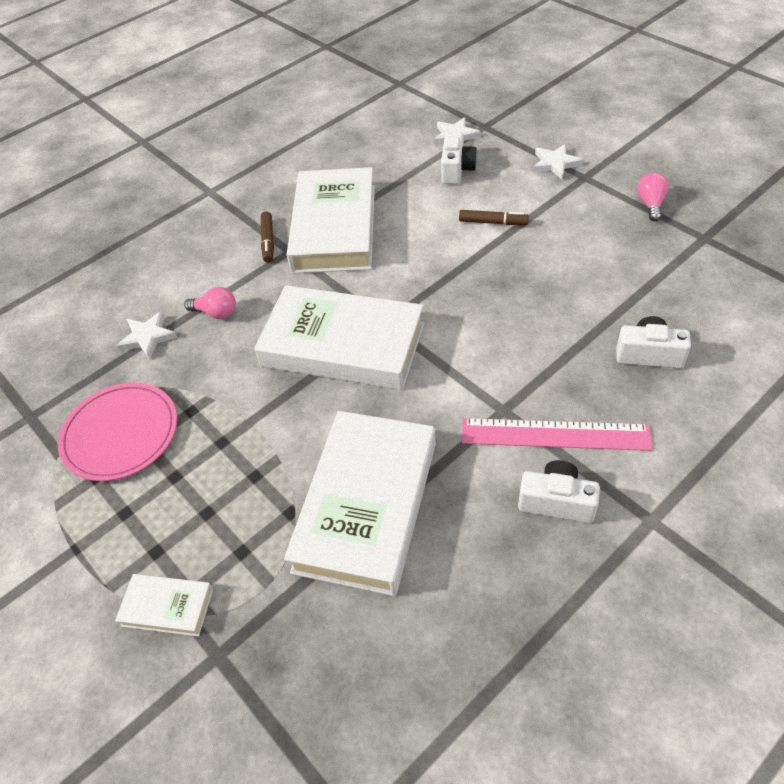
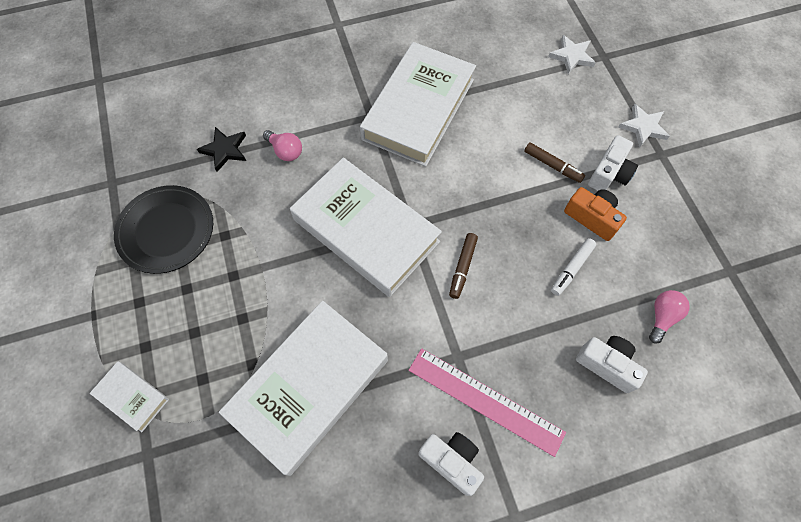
camera: 20 degrees right, 15 degrees up
(120, 434) = (166, 231): pink plate -> black plate
(148, 337) = (225, 150): white star -> black star
(268, 241) = (359, 98): brown marker -> brown marker (462, 267)
(457, 169) = (553, 94): white camera -> white camera (609, 173)
(556, 247) = (592, 218): none -> orange camera
(564, 293) = (571, 269): none -> white marker
(650, 204) = (703, 211): pink light bulb -> pink light bulb (662, 317)

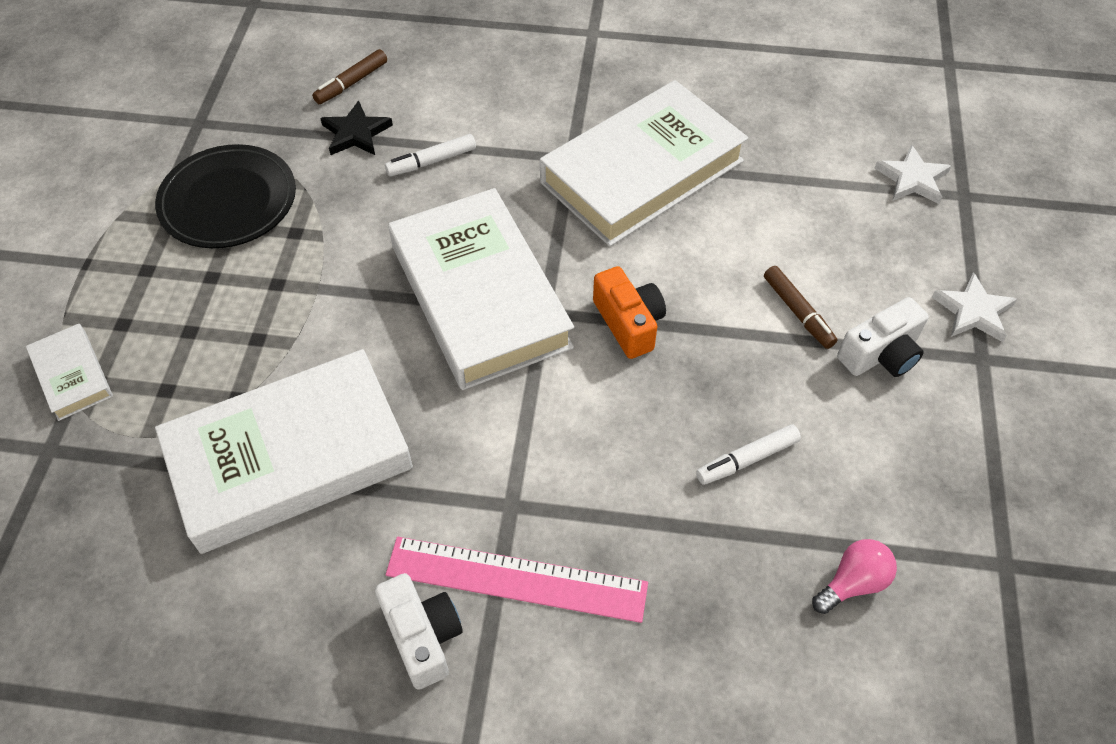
camera: 25 degrees right, 10 degrees down
(285, 151) = (431, 161): pink light bulb -> white marker
(462, 267) = (586, 394): brown marker -> brown marker (351, 83)
(485, 400) = (516, 579): pink ruler -> pink ruler turned 45 degrees counterclockwise
(592, 218) = (819, 403): orange camera -> orange camera (629, 323)
(607, 364) = (726, 611): white camera -> none

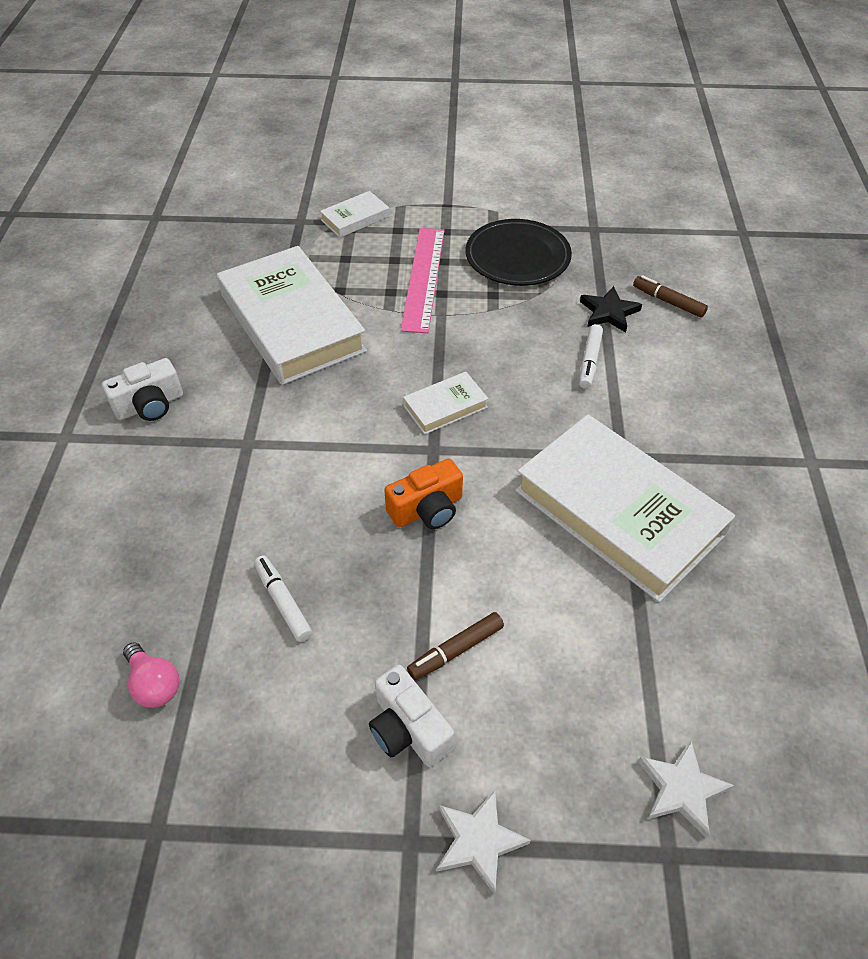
camera: 85 degrees right, 5 degrees down
(431, 161) = (589, 361): white marker -> white marker turned 135 degrees counterclockwise
(480, 296) = (445, 407): white book -> white book, size x0.44
(516, 579) = (186, 451): pink ruler -> pink ruler (424, 278)

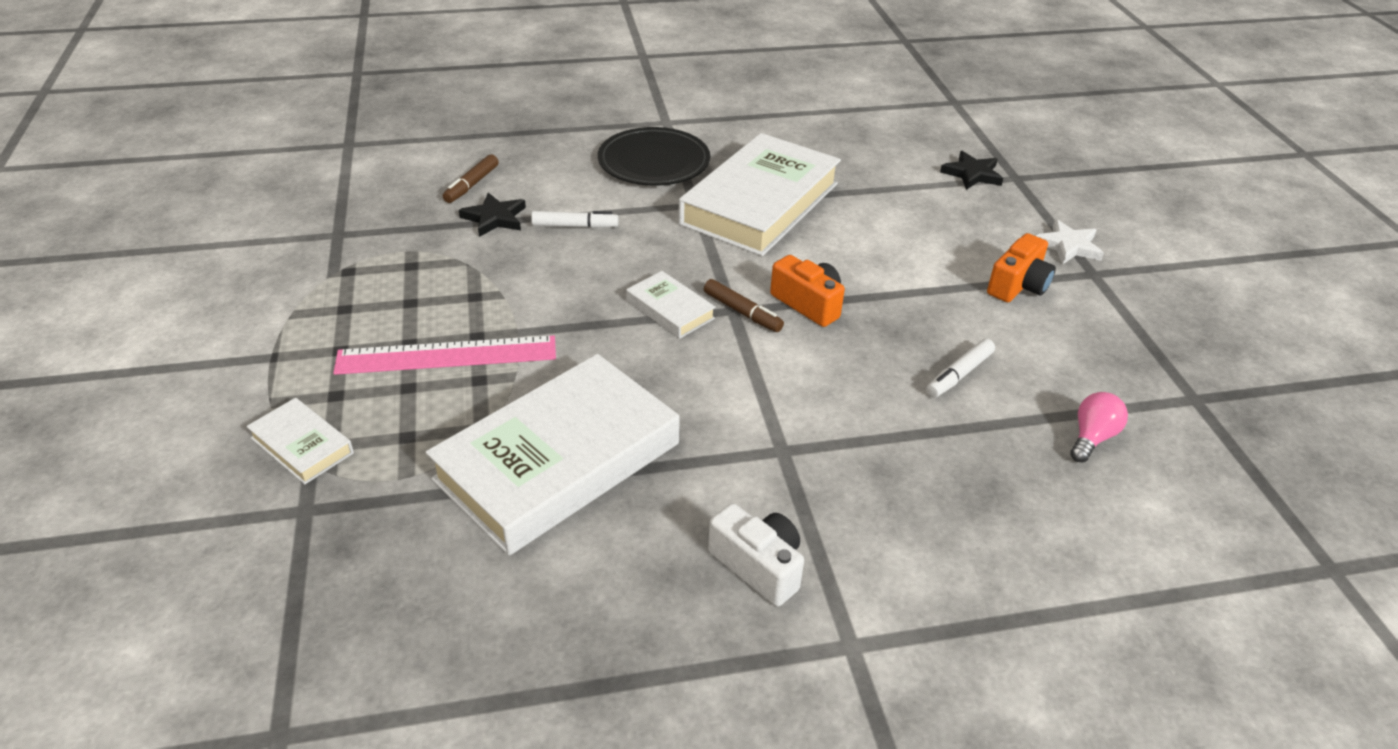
camera: 105 degrees left, 10 degrees down
(408, 729) = (1018, 285): white camera -> orange camera
(456, 650) = (939, 271): brown marker -> brown marker (742, 312)
(517, 257) = (397, 285): black plate -> black plate (654, 162)
(681, 789) = (972, 174): white star -> black star

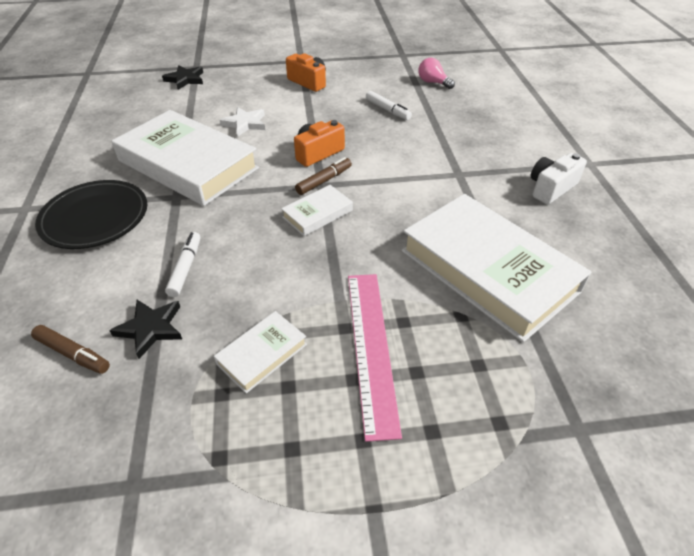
camera: 85 degrees left, 5 degrees up
(302, 445) = (504, 448): white book -> white book (262, 354)
(1068, 246) = (274, 63): white star -> white star (245, 123)

